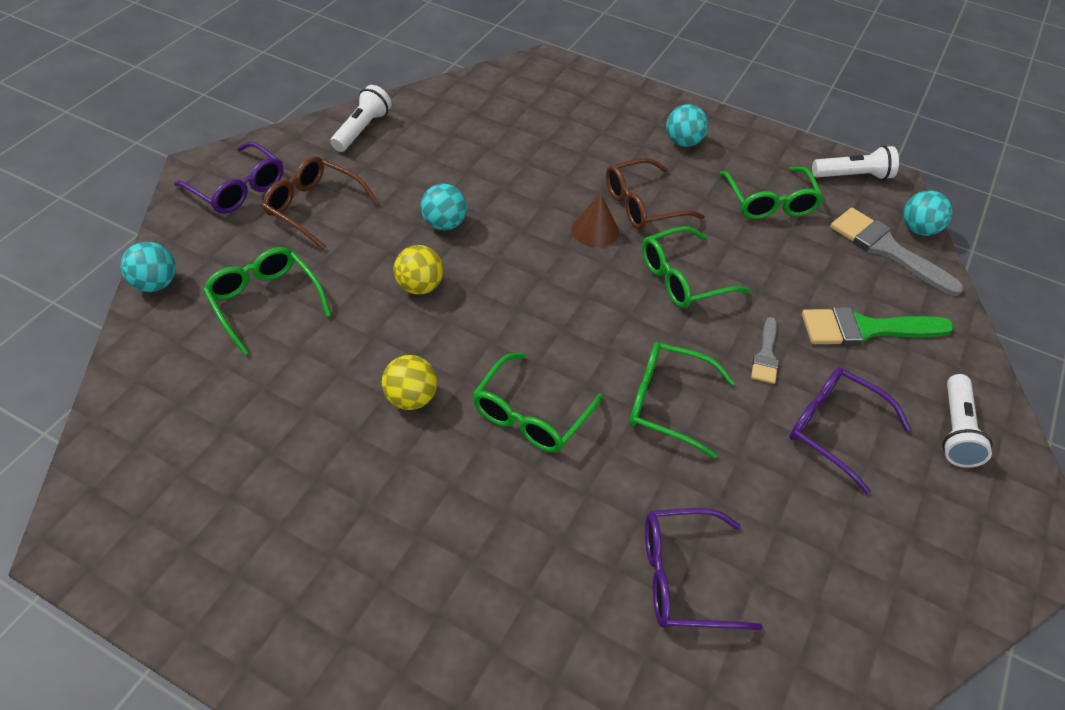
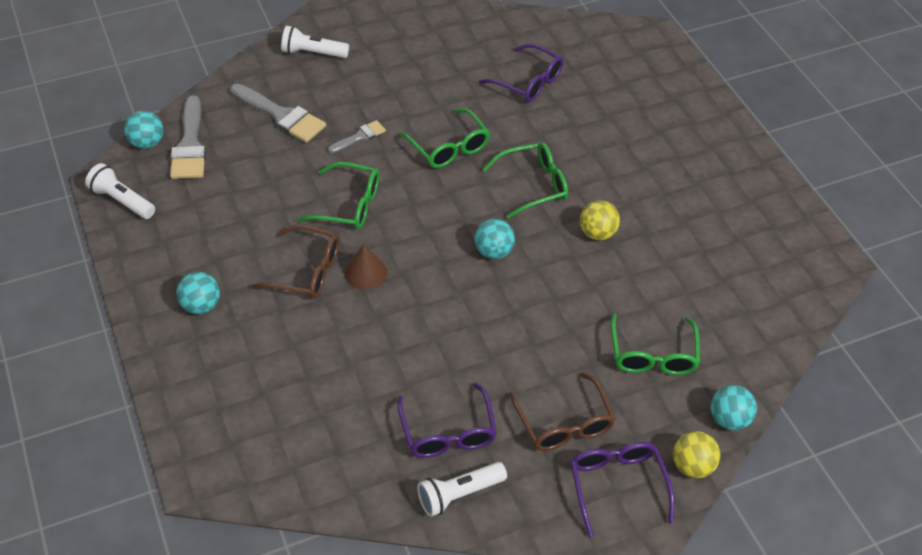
camera: 140 degrees left, 0 degrees up
(419, 286) = (533, 303): yellow ball -> yellow ball (692, 466)
(444, 224) = (472, 344): turquoise ball -> turquoise ball (493, 252)
(770, 202) = (213, 218): green glasses -> none
(834, 429) = (374, 88): purple glasses -> purple glasses (448, 432)
(865, 329) = (281, 116): green brush -> grey brush
(956, 430) = (313, 53): white flashlight -> white flashlight turned 135 degrees counterclockwise

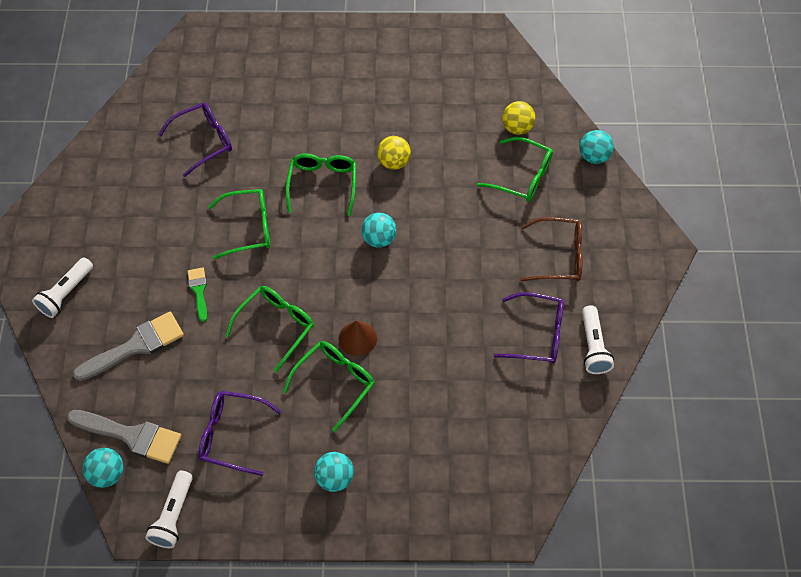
camera: 65 degrees left, 10 degrees up
(122, 201) = (173, 515): white flashlight -> white flashlight turned 45 degrees counterclockwise
(306, 271) = (335, 382): brown glasses -> green glasses
(360, 137) = (199, 291): grey brush -> green brush
(617, 485) = (621, 245): purple glasses -> purple glasses (232, 435)
(692, 466) = (622, 194): yellow ball -> yellow ball (517, 128)

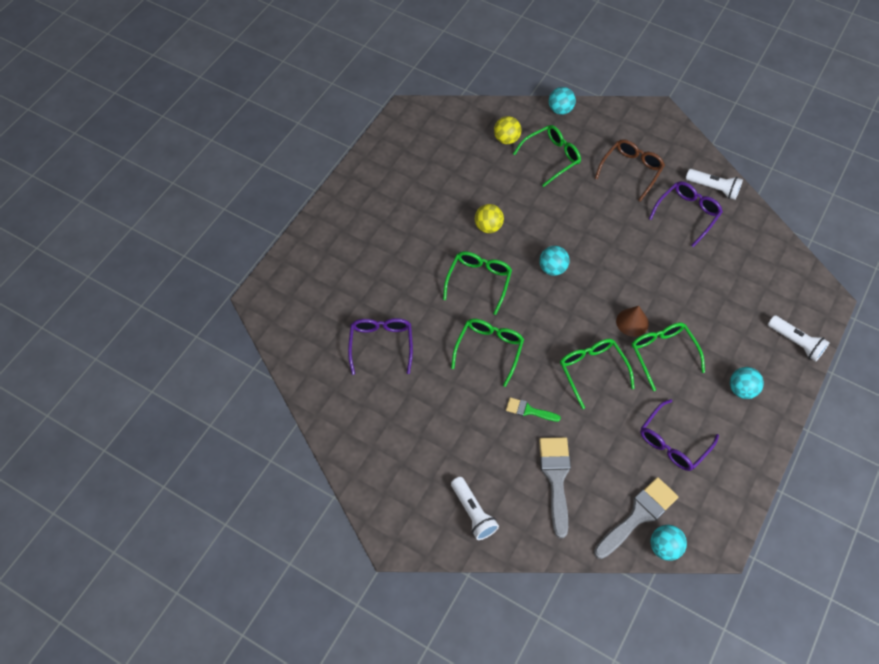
camera: 60 degrees left, 0 degrees up
(173, 515) = (723, 512): white flashlight -> white flashlight (796, 342)
(323, 184) = (479, 281): green glasses -> green glasses turned 75 degrees clockwise

